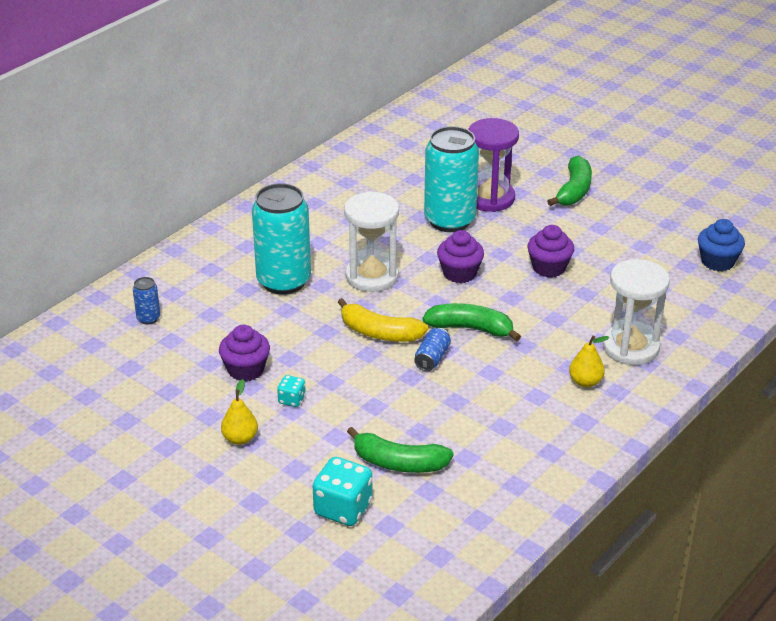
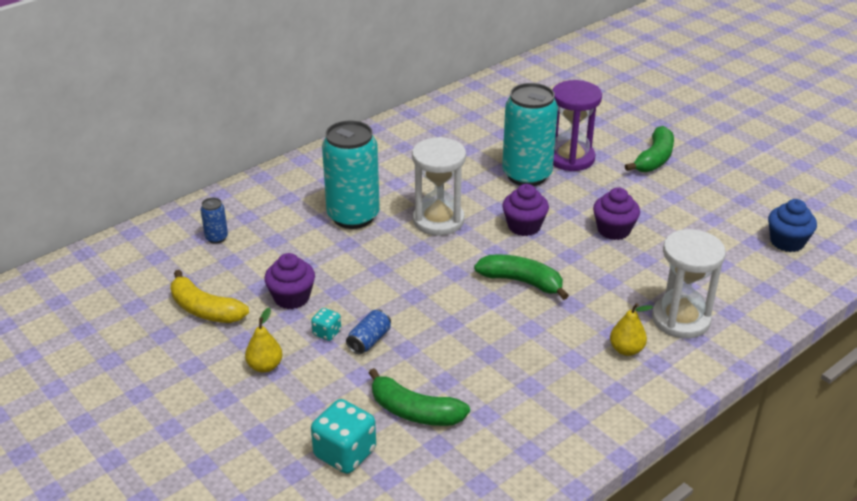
camera: 10 degrees right, 0 degrees up
(379, 333) = (430, 276): yellow banana -> yellow banana (205, 309)
(432, 358) = (476, 307): blue can -> blue can (369, 341)

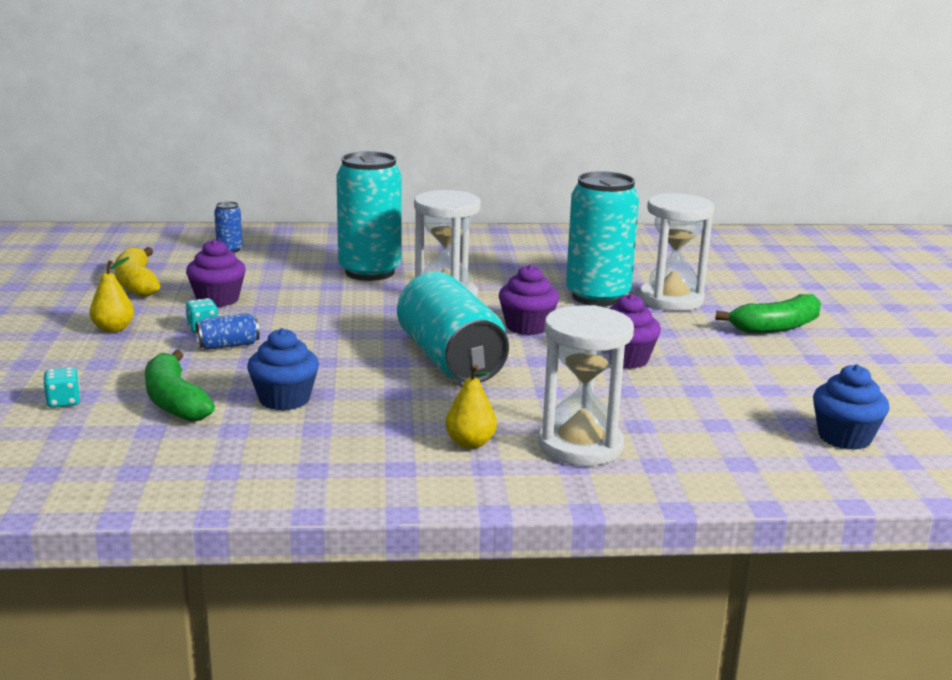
camera: 35 degrees right, 15 degrees down
(345, 453) = (63, 402): turquoise dice -> turquoise dice, size x0.52
(477, 371) = (284, 399): none -> blue cupcake
(522, 282) = (450, 360): green banana -> turquoise can
(570, 158) = (671, 299): purple hourglass -> white hourglass

